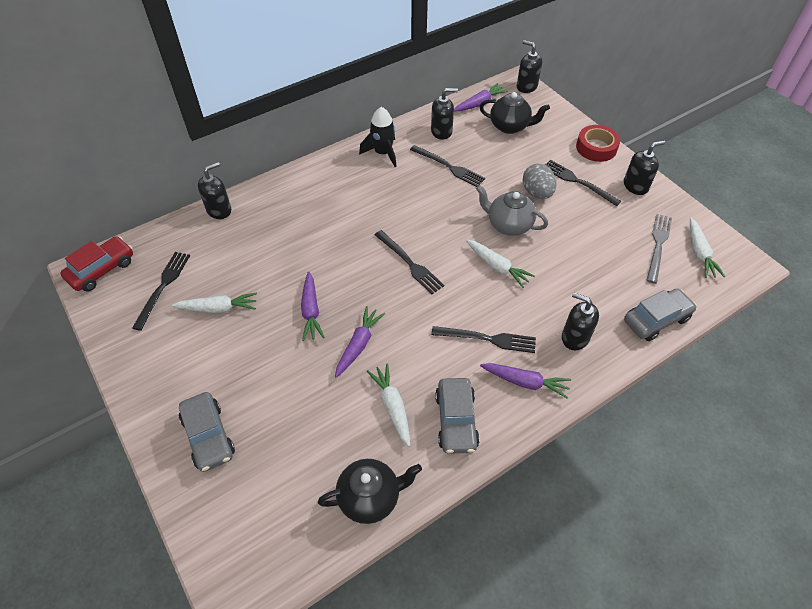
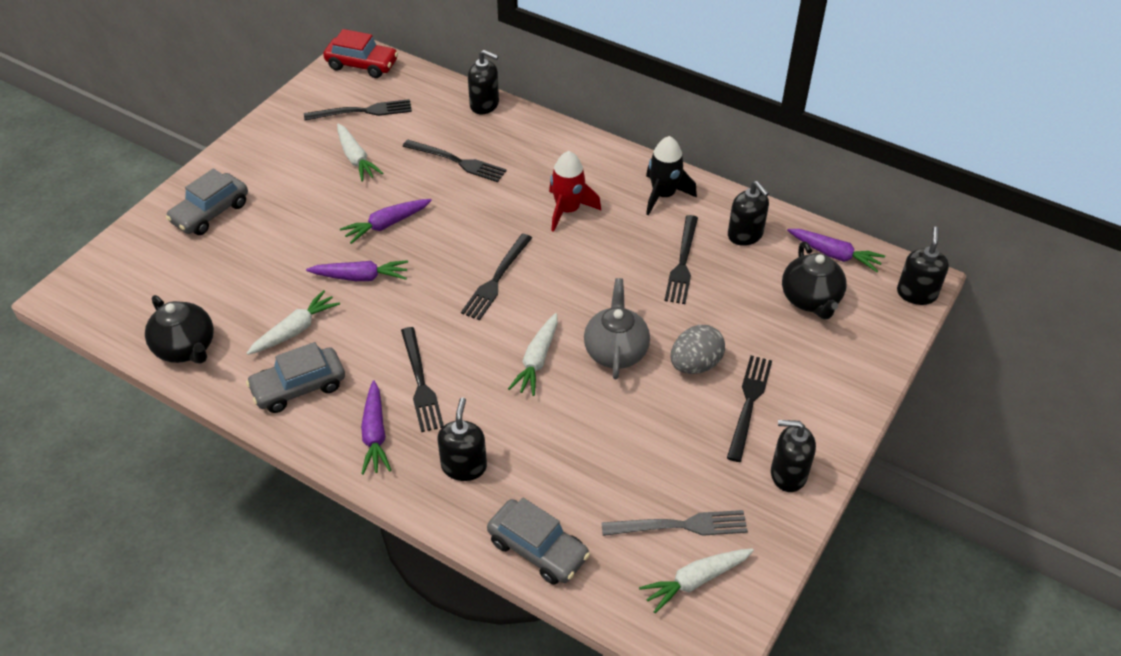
camera: 65 degrees right, 5 degrees down
(271, 246) = (457, 162): none -> black fork
(365, 203) = (568, 210): none -> red rocket
(596, 148) = (839, 408): red tape -> none
(635, 186) = (788, 474): black soap dispenser -> black soap dispenser turned 150 degrees clockwise

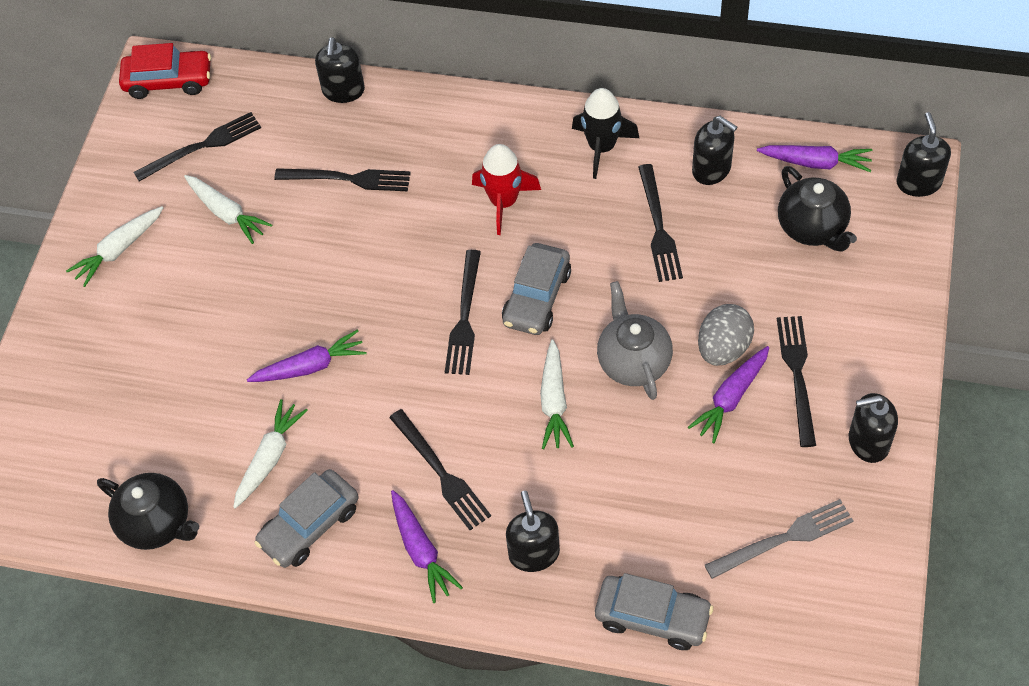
camera: 15 degrees left, 10 degrees up
(210, 213) = (91, 342): grey car -> grey car (537, 297)
(386, 225) = (306, 289): purple carrot -> purple carrot (731, 398)
(484, 105) = (343, 91): black soap dispenser -> black soap dispenser turned 90 degrees clockwise
(695, 581) = (823, 593): white carrot -> white carrot (118, 250)

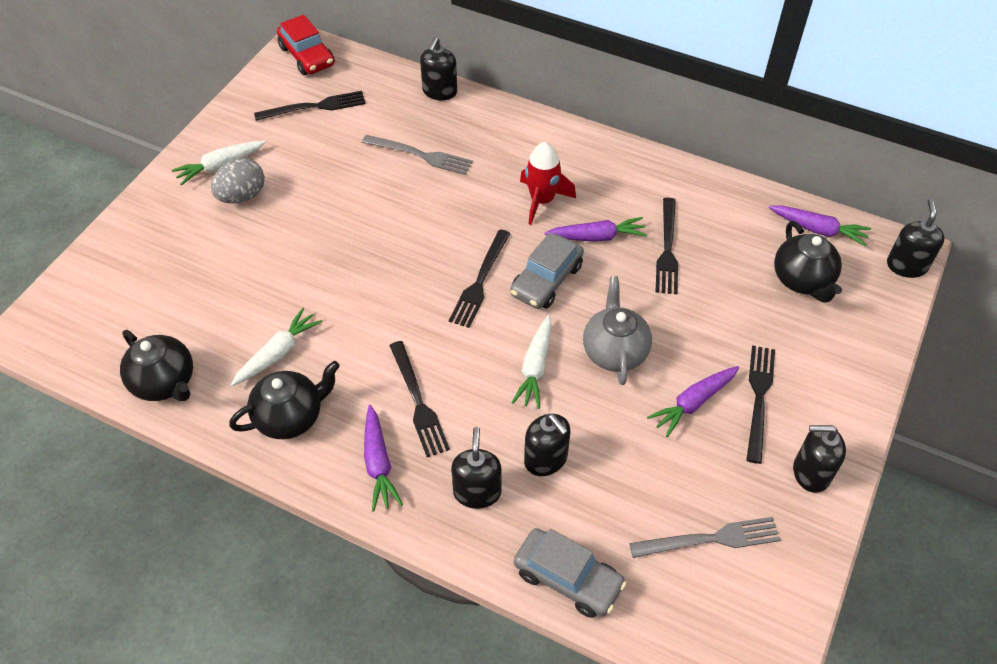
camera: 10 degrees right, 5 degrees down
(168, 81) = (307, 56): red car -> red car turned 45 degrees clockwise
(227, 213) = (315, 159): white carrot -> none
(309, 525) = (290, 417): grey car -> black teapot
(310, 366) = (339, 289): purple carrot -> purple carrot (597, 237)
(348, 179) = (421, 155): black fork -> grey fork
(602, 147) = (637, 178): black rocket -> none
(711, 169) = (725, 215): black soap dispenser -> black soap dispenser (546, 459)
(723, 348) = (697, 359): grey egg -> grey egg (242, 196)

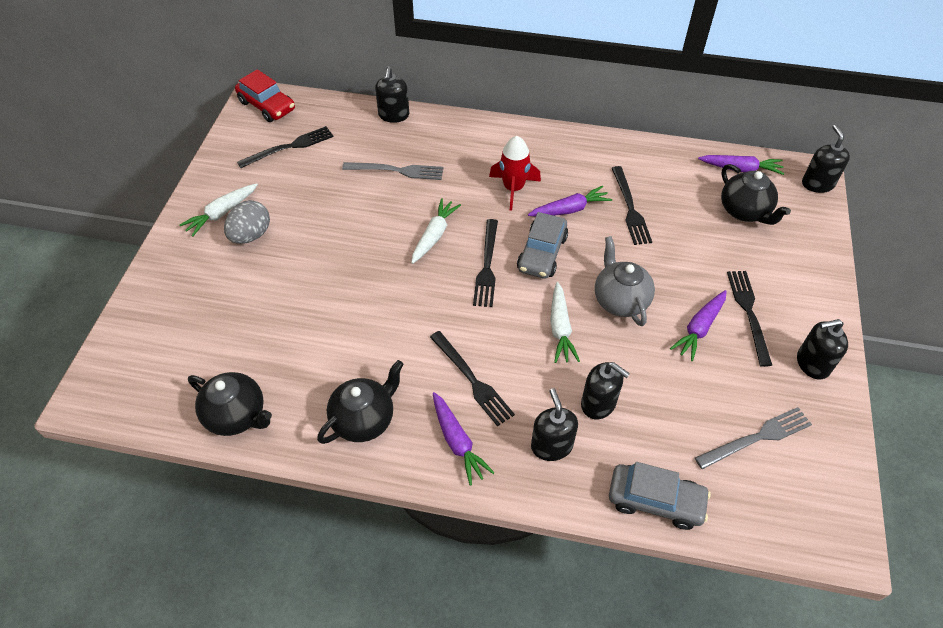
camera: 15 degrees left, 0 degrees up
(278, 353) = (333, 365): white carrot -> white carrot (434, 235)

